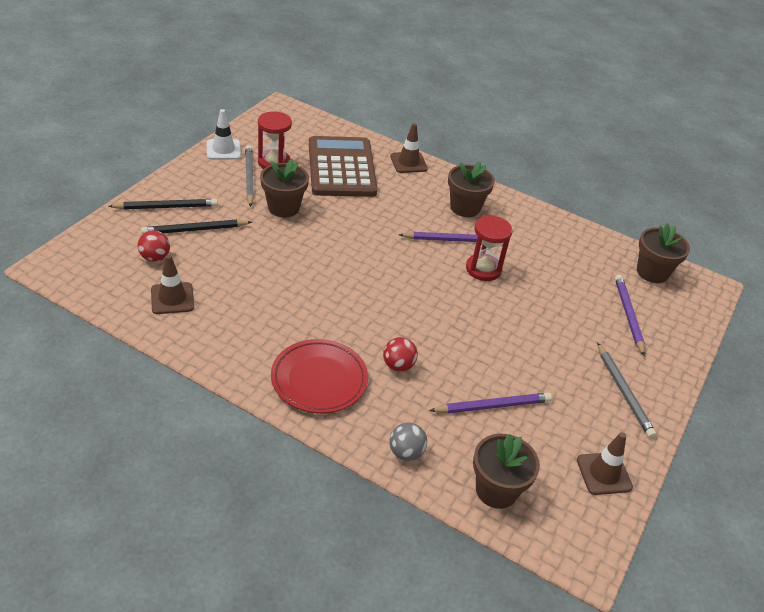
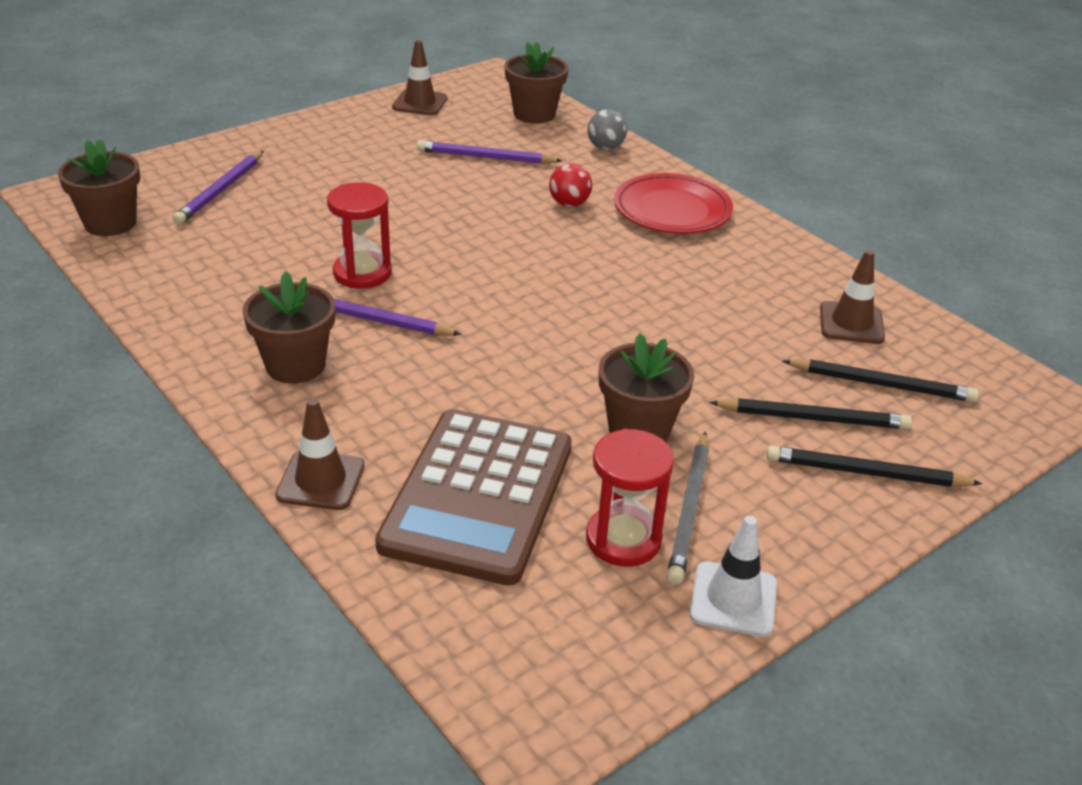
camera: 155 degrees left, 5 degrees down
(155, 258) = (881, 384): red ball -> black pencil
(623, 392) = (325, 139): grey pencil -> none

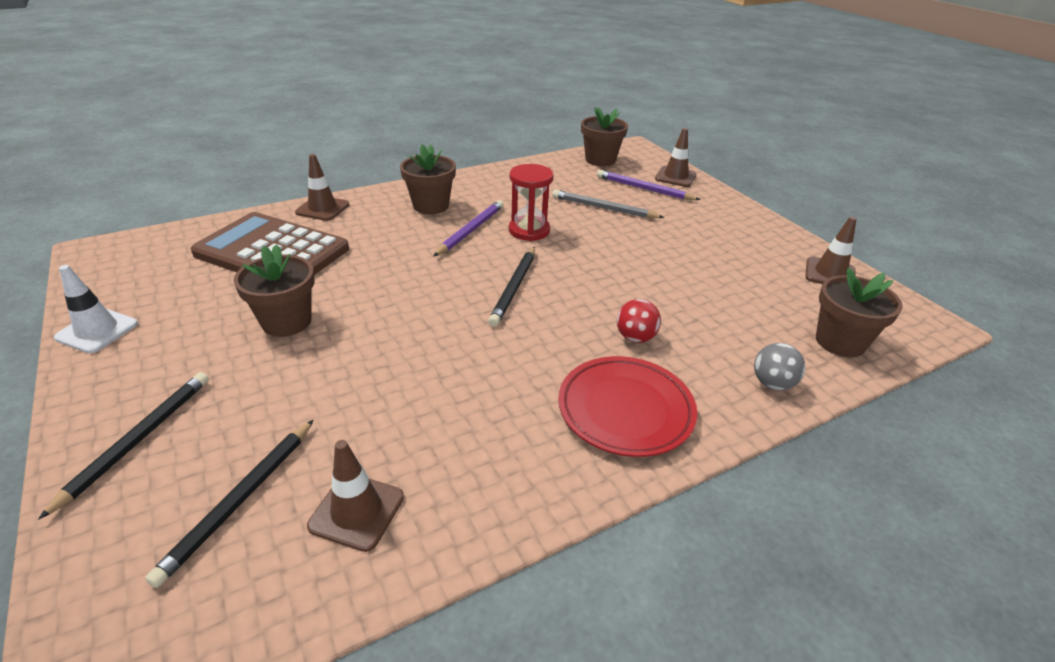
camera: 100 degrees right, 0 degrees up
(179, 167) = (675, 177): none -> brown traffic cone
(486, 157) = (724, 299): purple pencil -> none
(623, 539) = (189, 297): red hourglass -> none
(689, 510) = (189, 329): grey pencil -> grey pencil (604, 208)
(812, 418) = (230, 425): black pencil -> black pencil (514, 287)

